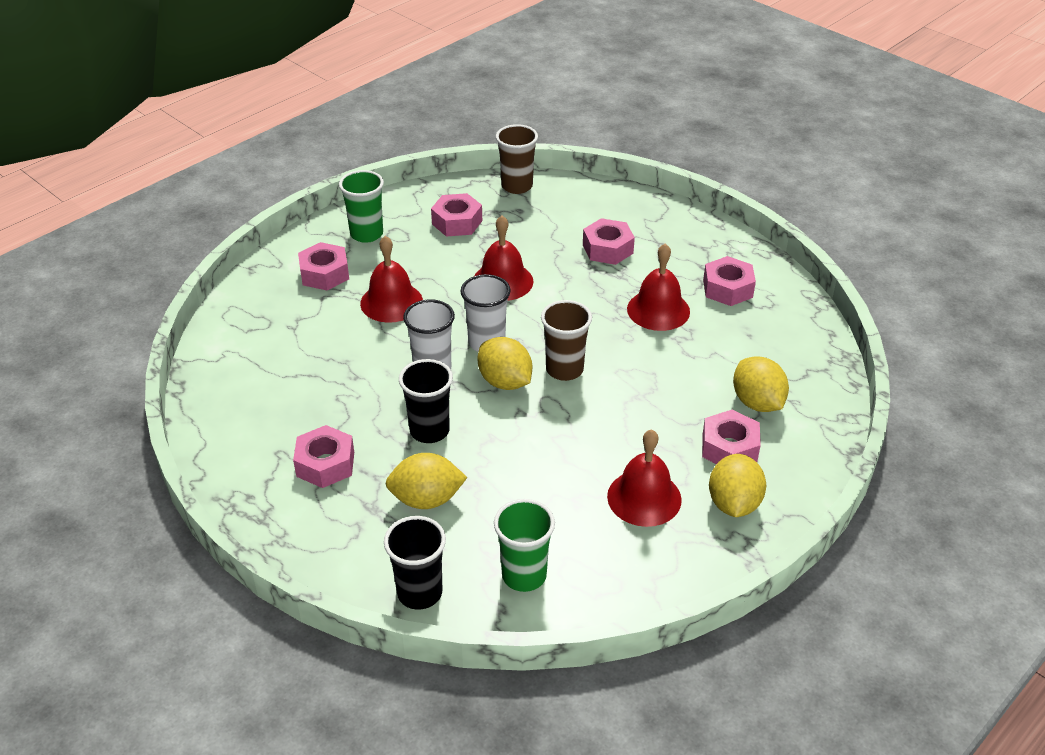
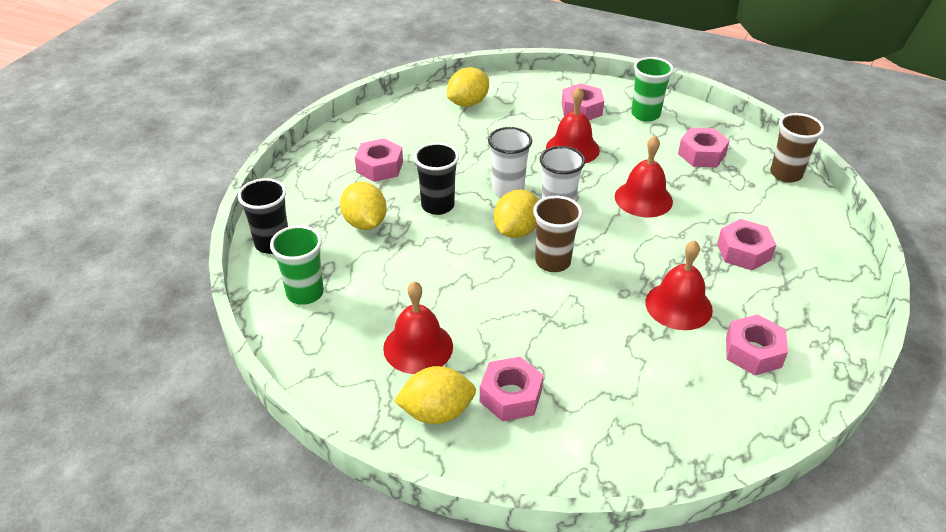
camera: 70 degrees right, 0 degrees up
(757, 403) = (588, 407): yellow lemon -> yellow lemon (468, 103)

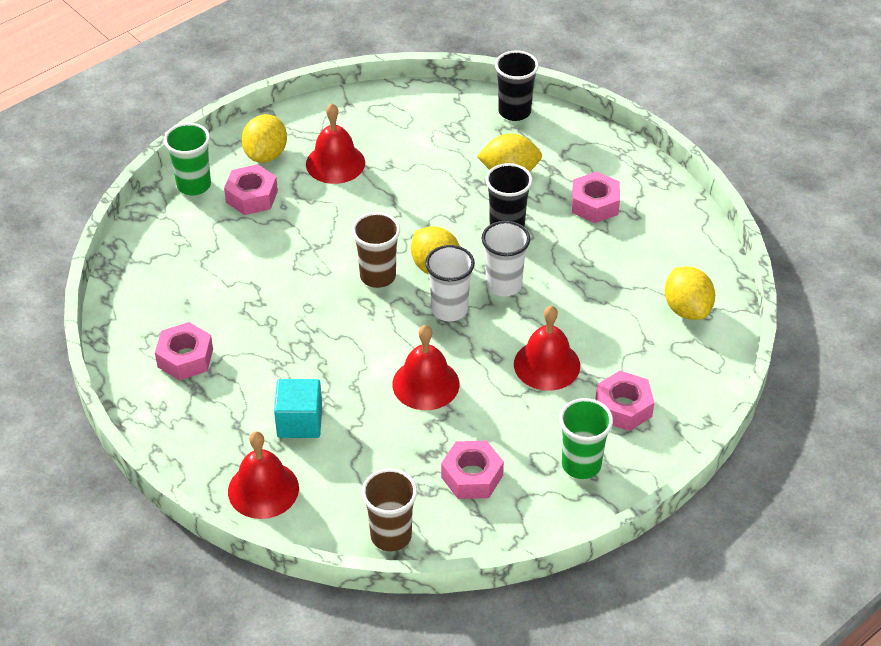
camera: 115 degrees right, 5 degrees up
(305, 293) = (438, 117): green cup -> green cup (194, 185)
(678, 305) = (268, 336): red bell -> red bell (263, 489)
(743, 251) = (299, 422): pink nut -> turquoise cube

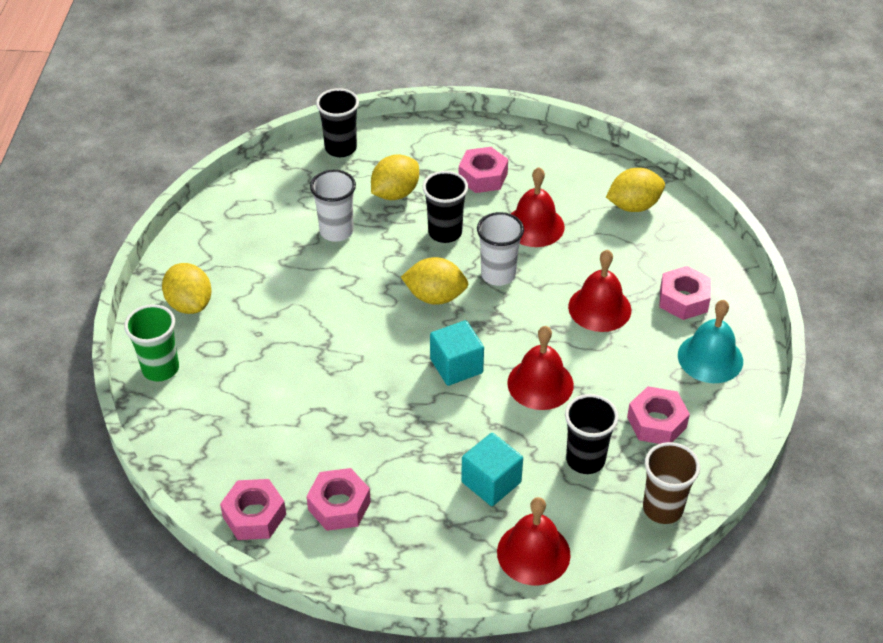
camera: 45 degrees left, 0 degrees up
(252, 196) = (222, 344): pink nut -> pink nut (254, 516)
(335, 163) = (255, 273): red bell -> red bell (534, 226)
(378, 276) = (402, 333): brown cup -> none
(384, 327) = (456, 366): none -> turquoise cube
(384, 459) = (585, 459): none -> black cup
(449, 309) = (485, 319): white cup -> white cup (336, 231)
(581, 465) = (710, 358): green cup -> turquoise bell
(687, 309) = (633, 206): yellow lemon -> yellow lemon turned 45 degrees counterclockwise

